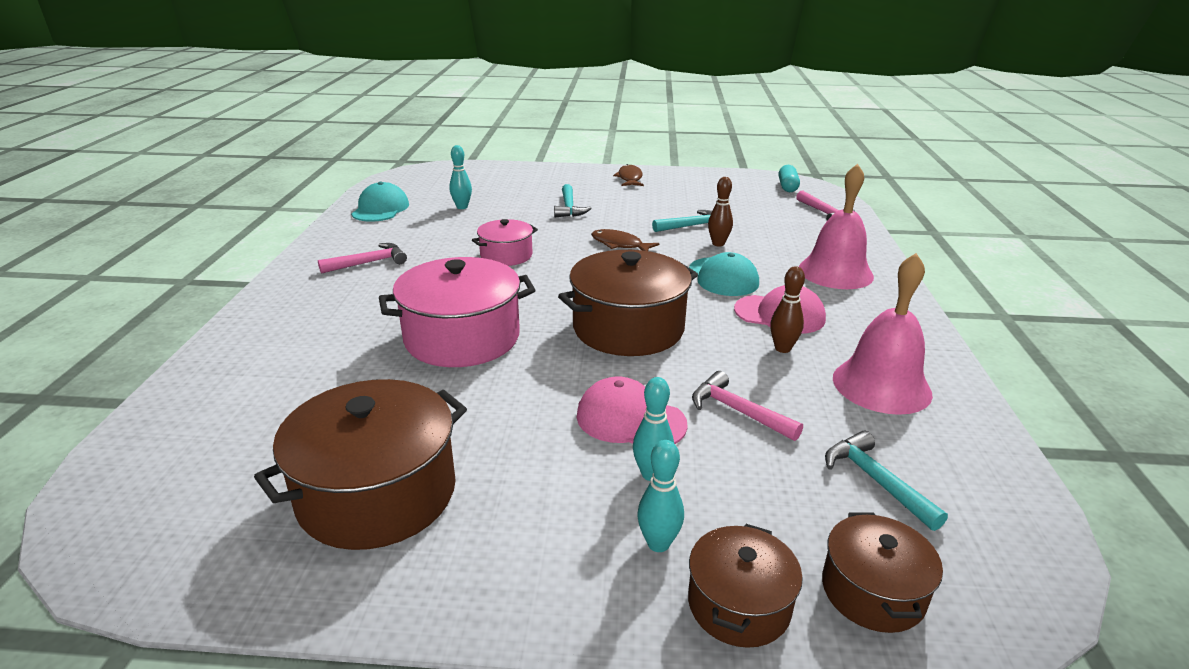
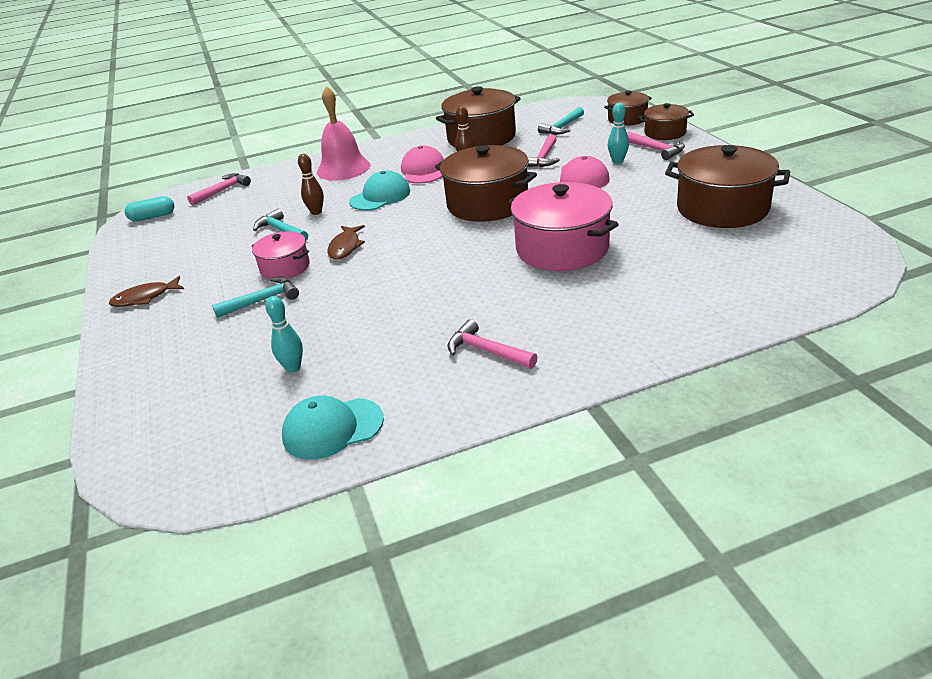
camera: 110 degrees left, 5 degrees up
(506, 255) = (409, 287): pink pot -> pink pot (285, 267)
(658, 543) = (657, 150): turquoise bowling pin -> pink hammer
(881, 385) = (481, 137): pink bell -> brown pot

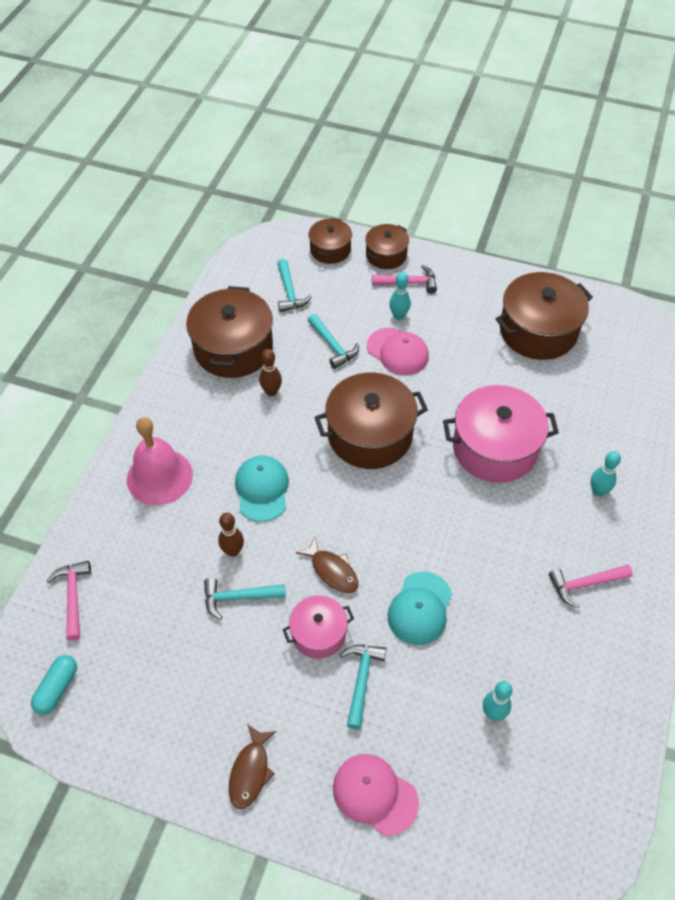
camera: 55 degrees left, 20 degrees up
(332, 428) = (595, 730): turquoise cap -> turquoise cap (420, 608)
(423, 170) = (248, 428): pink cap -> pink cap (375, 794)
(543, 158) = (333, 346): pink hammer -> turquoise hammer
(601, 311) = (598, 491): none -> turquoise bowling pin

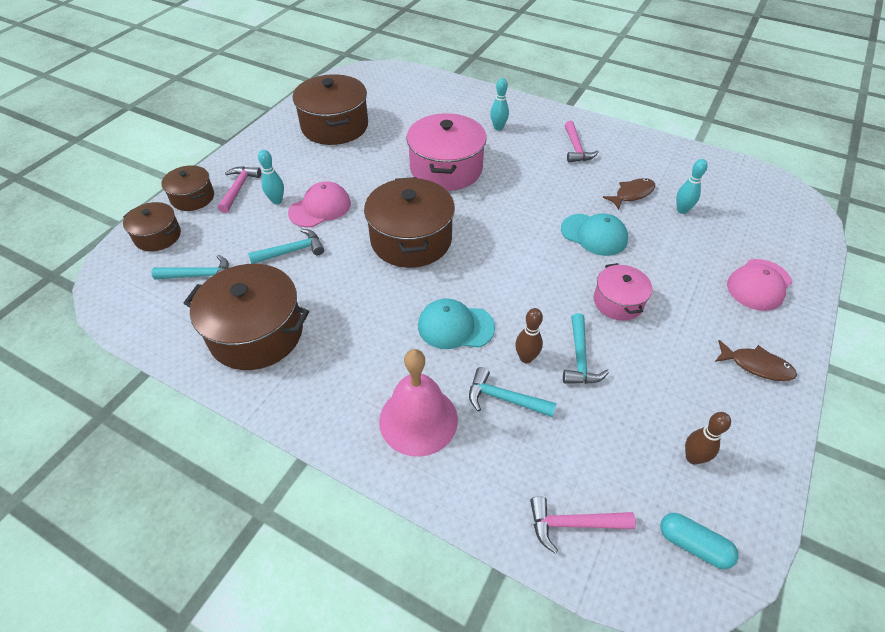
camera: 80 degrees left, 5 degrees down
(271, 392) = (332, 306): brown bowling pin -> brown bowling pin (693, 457)
(332, 571) = (554, 284): brown fish -> brown fish (632, 194)
(361, 680) = (661, 279): turquoise hammer -> turquoise hammer (504, 398)

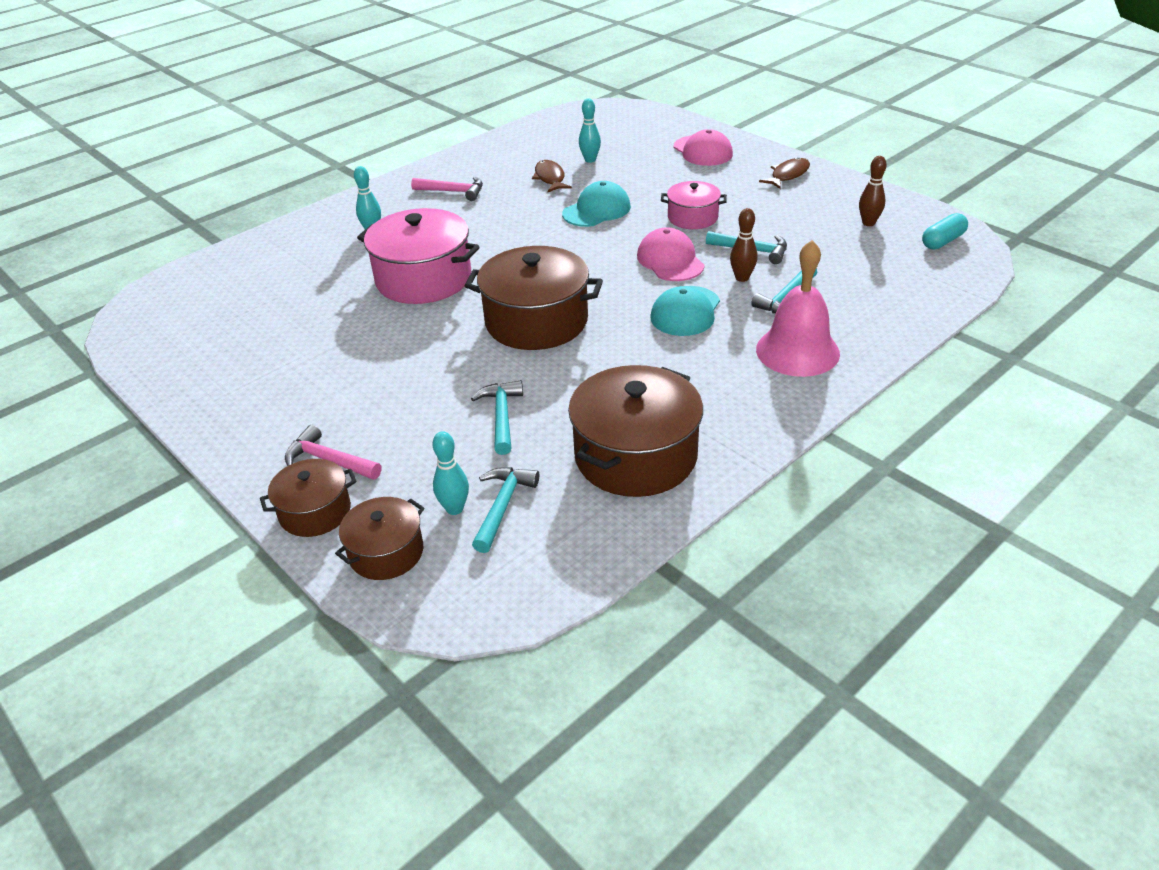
camera: 70 degrees left, 10 degrees down
(277, 201) = (386, 423): turquoise bowling pin -> turquoise bowling pin (454, 509)
(320, 208) = (429, 385): pink cap -> pink cap (670, 260)
(335, 126) = (251, 356): brown pot -> none
(573, 524) = (920, 288): pink hammer -> none

